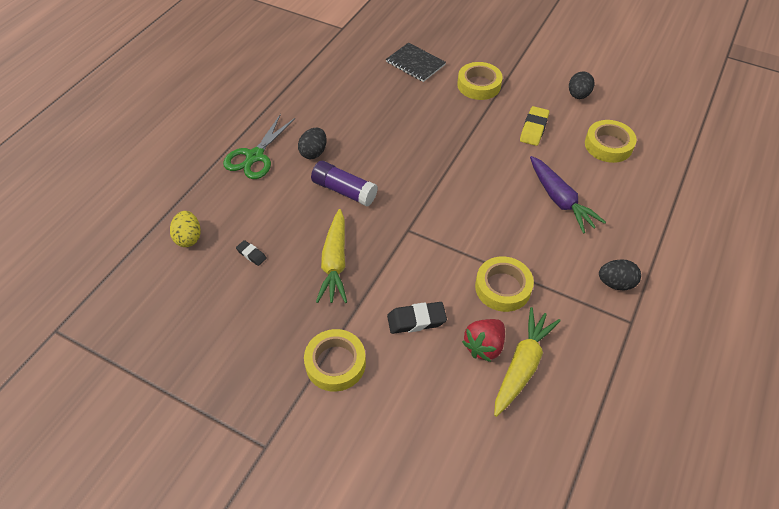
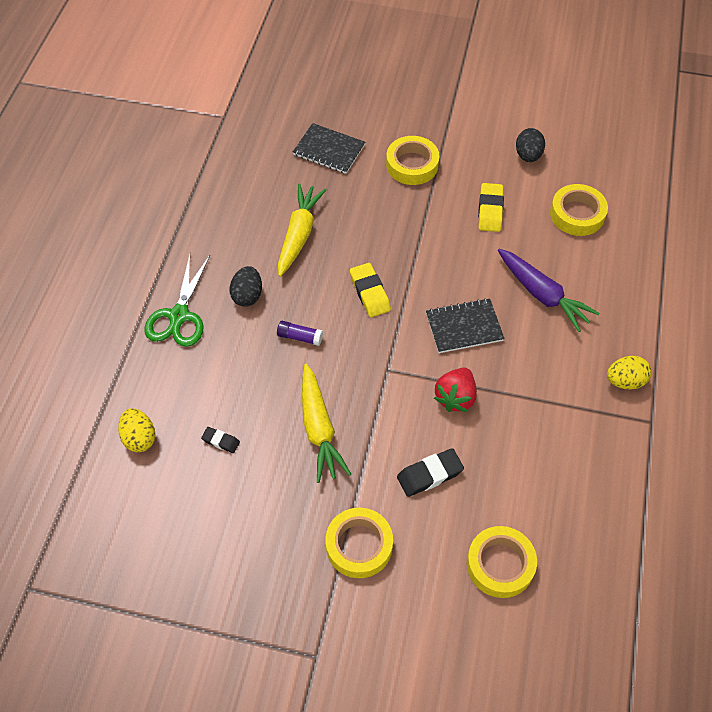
camera: 15 degrees left, 5 degrees up
(344, 191) = (300, 337): purple glue stick -> purple glue stick, size x0.58
(413, 170) = (369, 293): none -> yellow eraser
(484, 211) = (464, 327): none -> black notebook
(484, 346) = (509, 486): red strawberry -> red strawberry (455, 397)
(503, 287) = (510, 414): yellow tape -> yellow tape (500, 564)
(522, 365) = (554, 498): yellow carrot -> yellow carrot (299, 234)
(615, 283) = (625, 381): black egg -> yellow egg

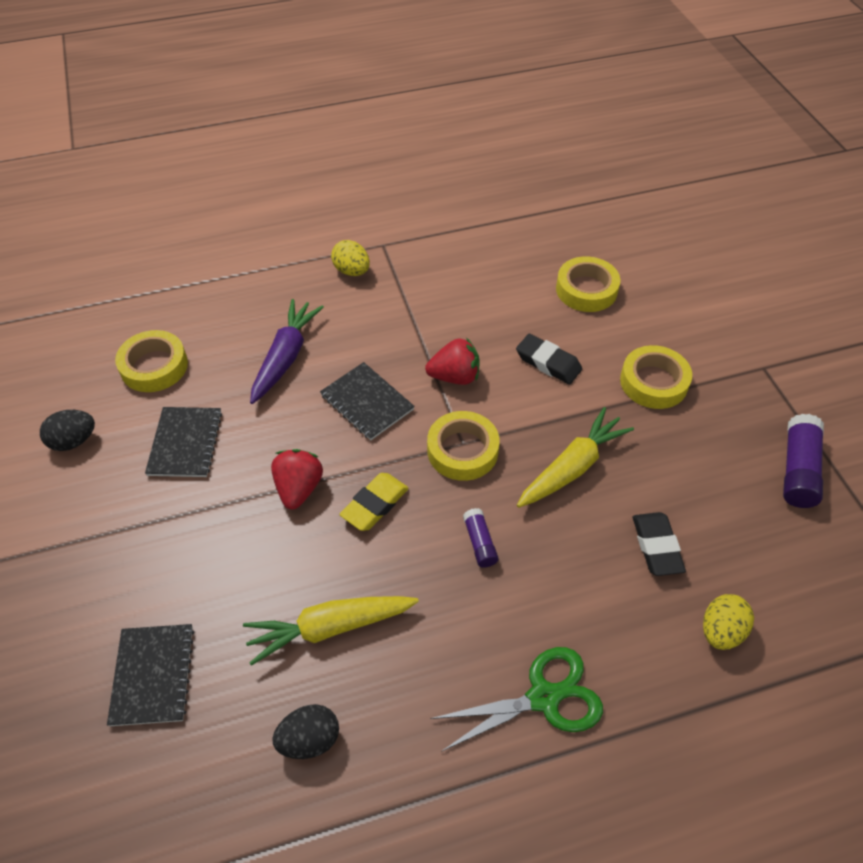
camera: 120 degrees left, 5 degrees down
(206, 593) = (798, 470): none -> purple glue stick
(221, 441) = (656, 546): black eraser -> black eraser, size x1.72
(247, 295) = (461, 633): black egg -> black egg (309, 739)
(411, 257) = (299, 488): none -> red strawberry
(412, 165) = (140, 556): yellow tape -> yellow tape (462, 450)
(490, 210) = (185, 443): yellow eraser -> black notebook

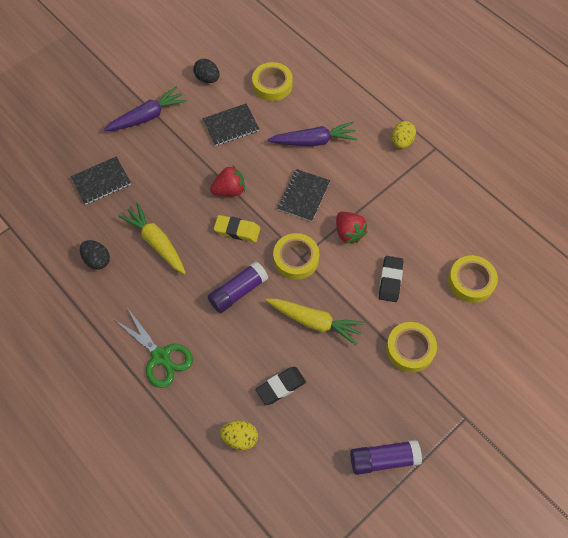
camera: 65 degrees right, 10 degrees up
(76, 553) = (147, 117): none -> purple carrot
(479, 542) = (238, 292): purple glue stick -> purple glue stick, size x1.73

